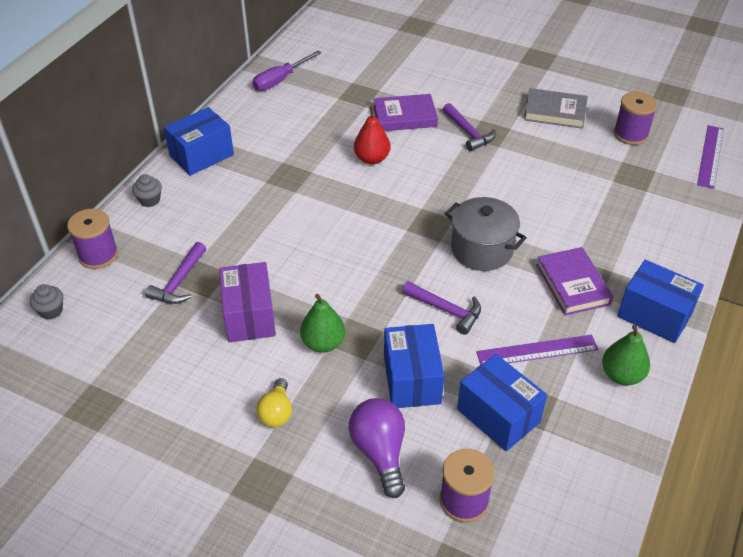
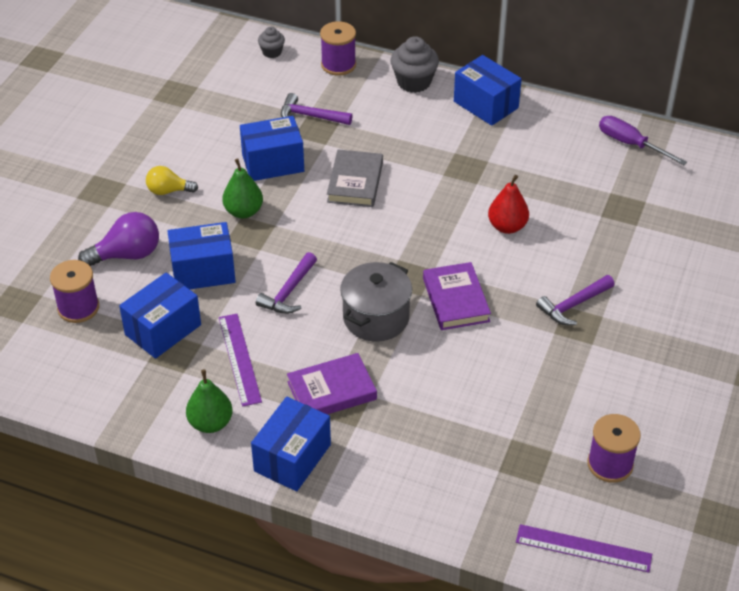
camera: 85 degrees right, 0 degrees up
(150, 200) = (414, 82): grey cupcake -> grey cupcake, size x1.74
(249, 316) = (273, 163): purple box -> blue box
(404, 116) = (590, 249): purple book -> purple book (456, 300)
(555, 112) = (637, 388): grey book -> grey book (355, 182)

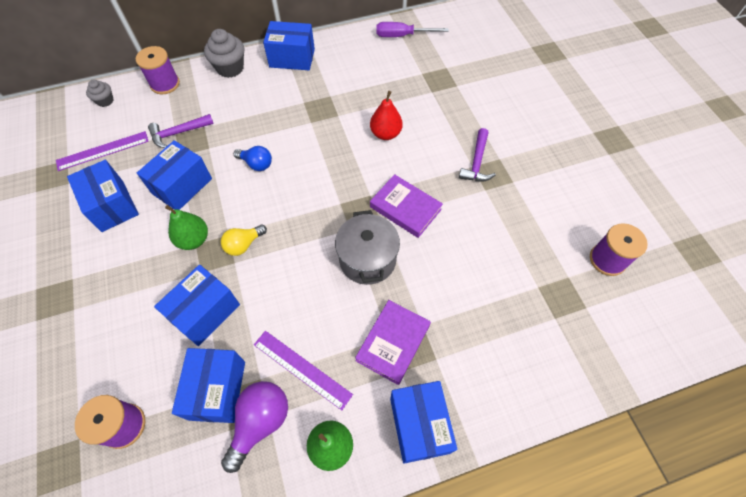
camera: 40 degrees left, 15 degrees up
(127, 255) = (127, 343): purple light bulb -> purple light bulb (260, 422)
(168, 191) = (116, 261): yellow light bulb -> yellow light bulb (243, 244)
(202, 146) = (112, 206): none -> blue box
(288, 292) = (287, 283): purple hammer -> none
(355, 182) = (256, 164): grey book -> blue light bulb
(583, 548) = (657, 335): purple ruler -> purple ruler (103, 151)

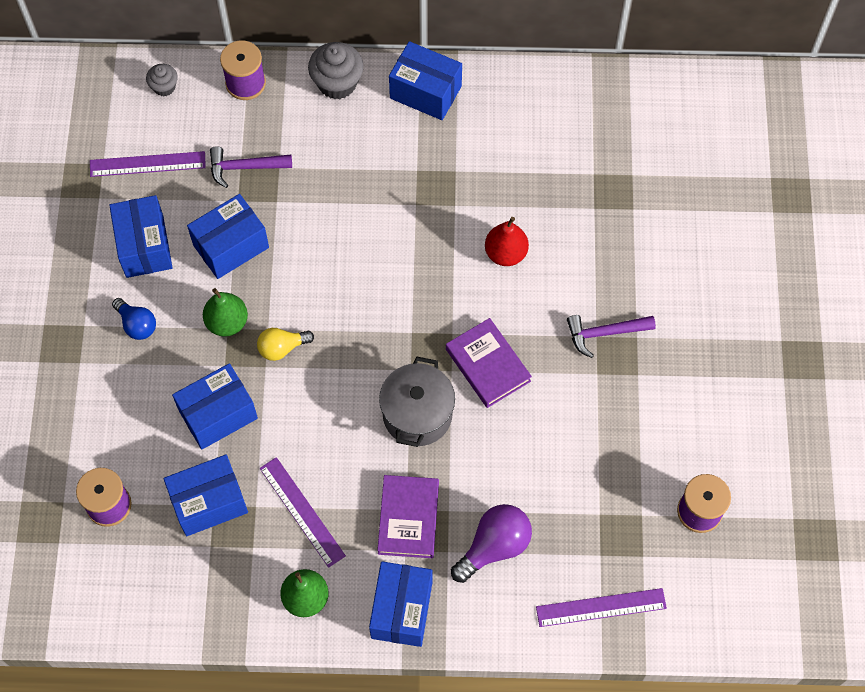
camera: 20 degrees right, 5 degrees up
(217, 390) = (209, 502): blue box -> blue box turned 45 degrees clockwise
(256, 164) = (328, 244): blue light bulb -> blue light bulb (137, 324)
(260, 422) = (243, 550): purple light bulb -> purple light bulb (494, 546)
(393, 343) = (408, 518): purple book -> purple book turned 45 degrees counterclockwise
(402, 36) = (593, 101): purple screwdriver -> none
(476, 162) = (604, 333): purple hammer -> purple hammer turned 45 degrees clockwise
(578, 360) = (601, 608): none -> purple ruler

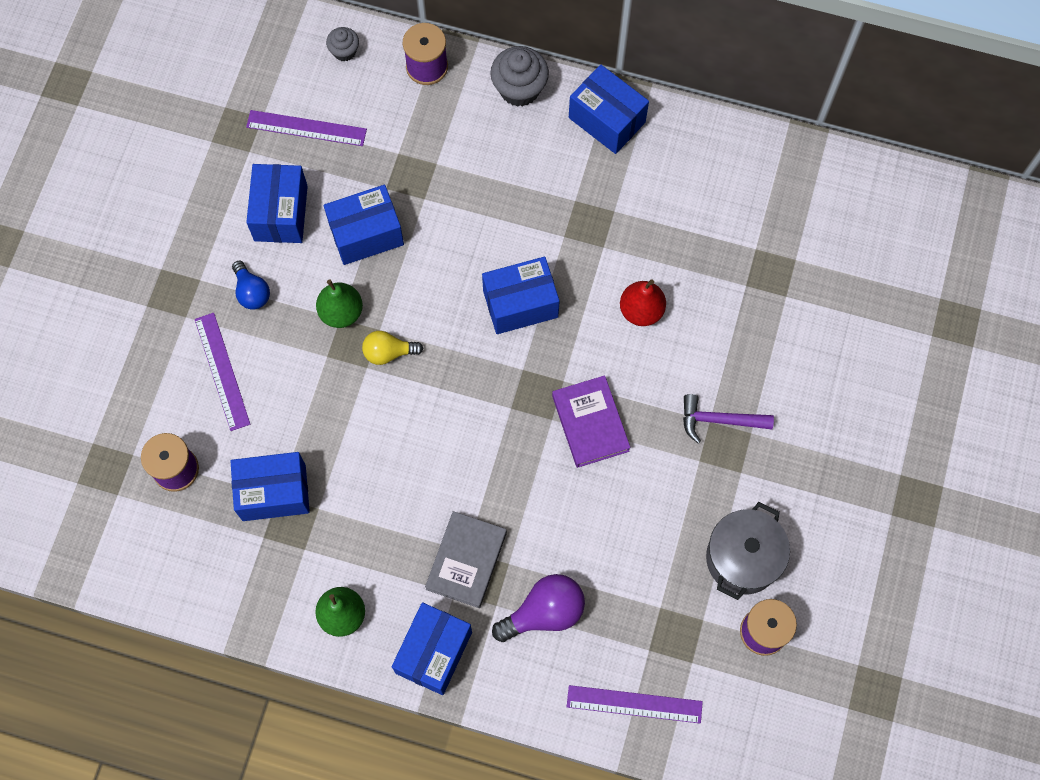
camera: 15 degrees right, 5 degrees up
(218, 414) = (307, 405): blue box -> blue box (520, 304)
(244, 167) = (402, 155): purple hammer -> none
(302, 512) = (362, 526): purple ruler -> purple ruler (222, 371)
(408, 518) = (466, 561): purple book -> grey book
(417, 414) = (505, 456): grey pot -> grey pot (742, 558)

